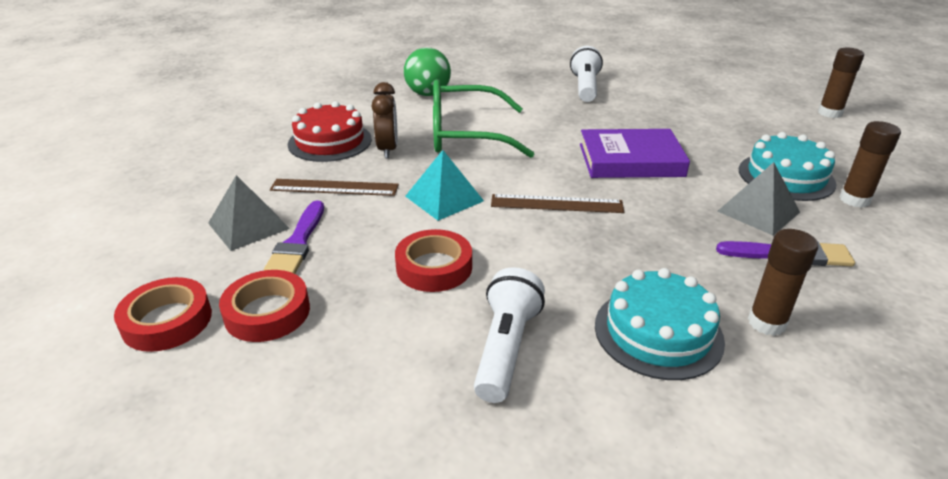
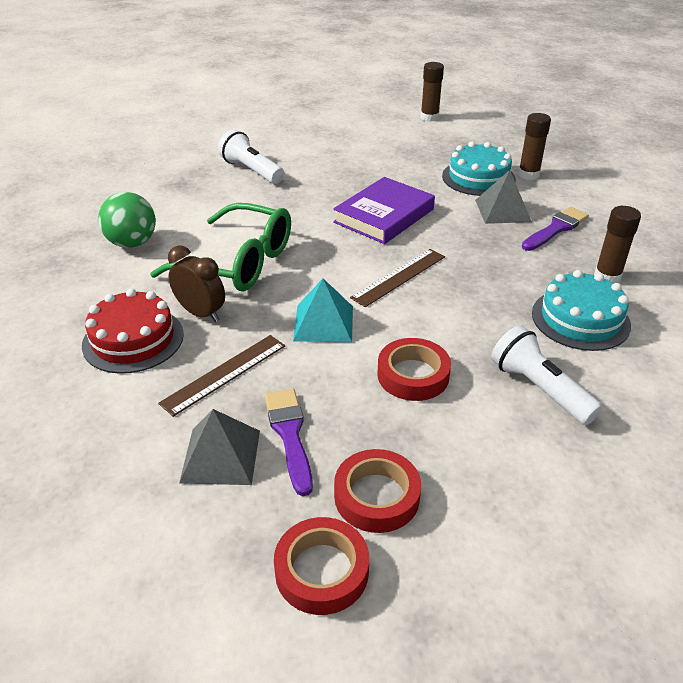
camera: 50 degrees left, 5 degrees up
(298, 242) = (290, 435): purple brush -> purple brush turned 150 degrees counterclockwise
(465, 135) = (239, 262): green glasses -> green glasses turned 105 degrees counterclockwise

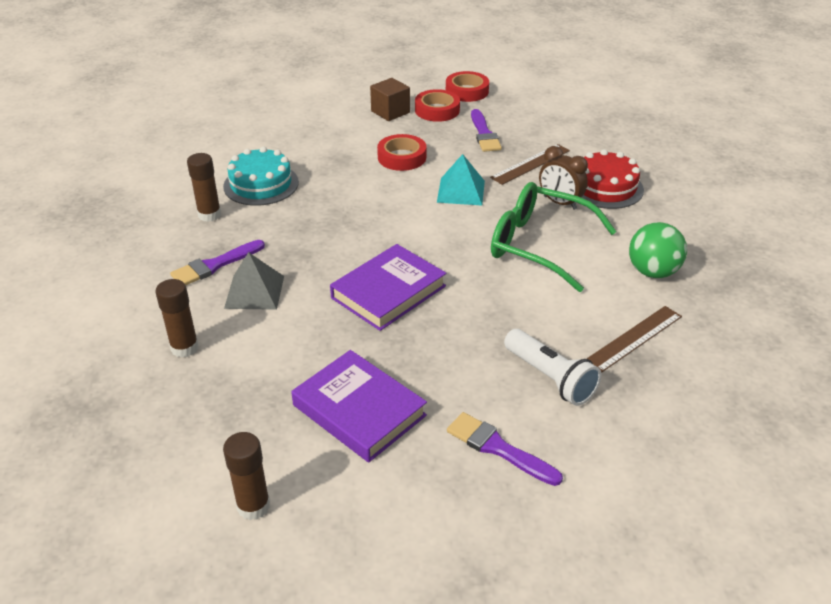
camera: 175 degrees left, 0 degrees up
(220, 456) = (523, 127): grey pyramid -> none
(292, 140) = (498, 448): none -> purple brush
(384, 151) = (359, 410): none -> purple book
(399, 277) = (391, 224): brown ruler -> brown ruler (634, 338)
(462, 485) = (390, 112): none -> brown cube
(478, 178) = (252, 346): turquoise cake -> none
(539, 389) = (322, 147): white flashlight -> none

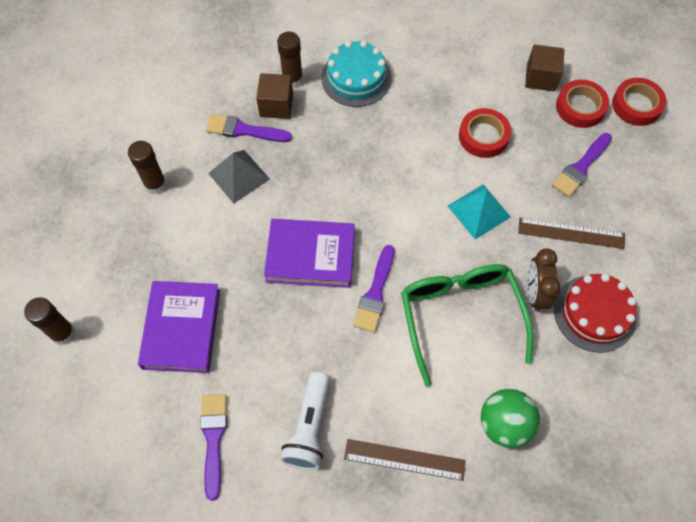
camera: 50 degrees right, 25 degrees up
(220, 236) = (276, 105): none -> brown cube
(467, 276) = (375, 293): none -> purple brush

